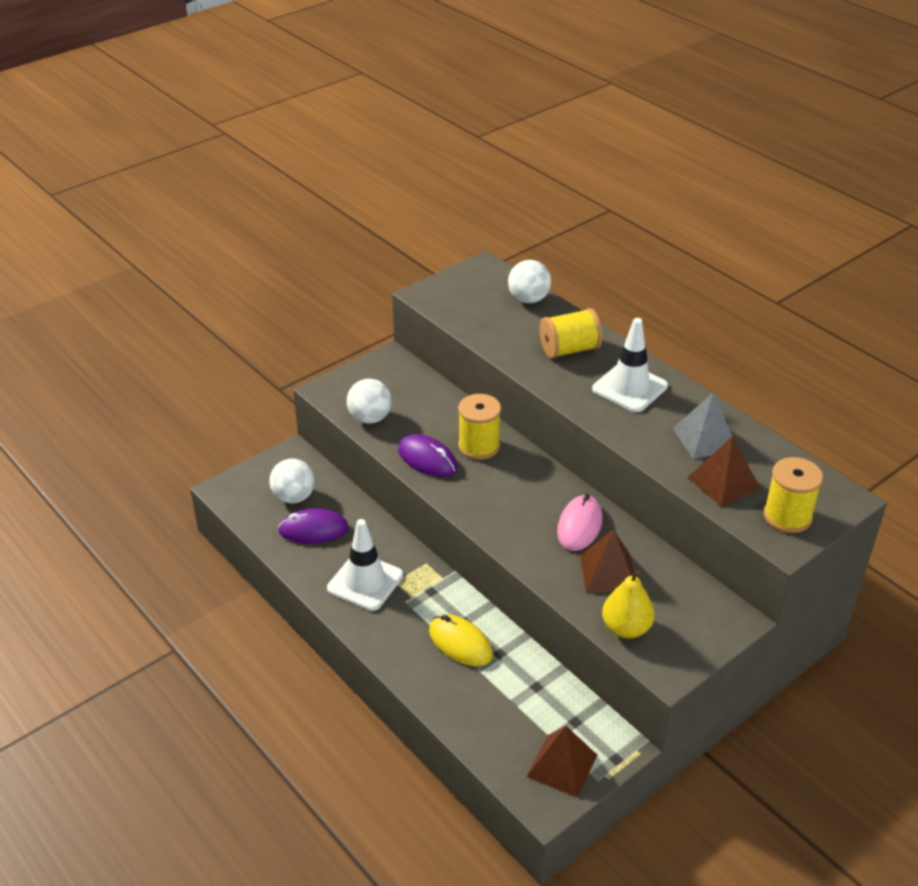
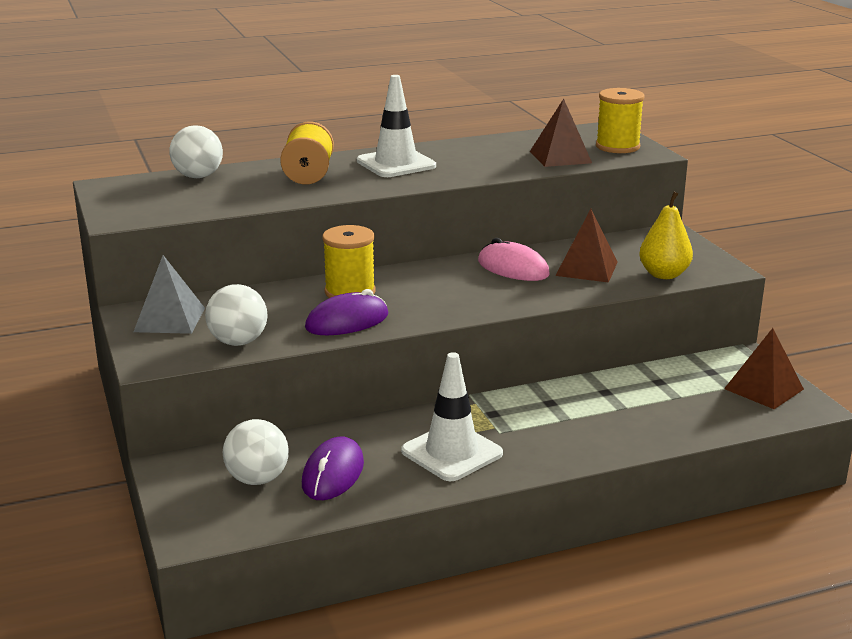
camera: 70 degrees left, 15 degrees down
(460, 643) = (580, 411): yellow mouse -> none
(705, 438) = (496, 152): grey pyramid -> grey pyramid (169, 319)

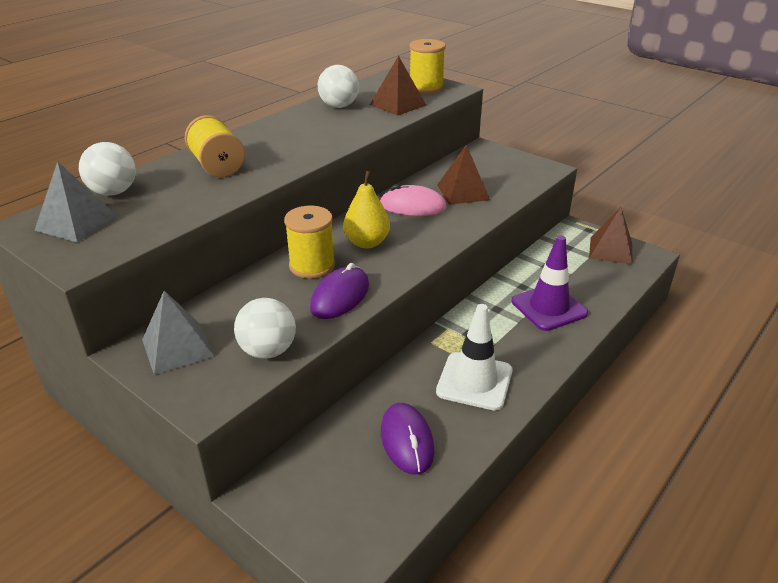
camera: 30 degrees left, 10 degrees up
(145, 192) = (76, 223): none -> grey pyramid
(257, 479) = (351, 474): white ball -> white ball (339, 106)
(396, 164) = (280, 138): white traffic cone -> none
(612, 418) = (549, 307): none -> purple traffic cone
(664, 275) = (517, 183): yellow pear -> yellow pear (367, 243)

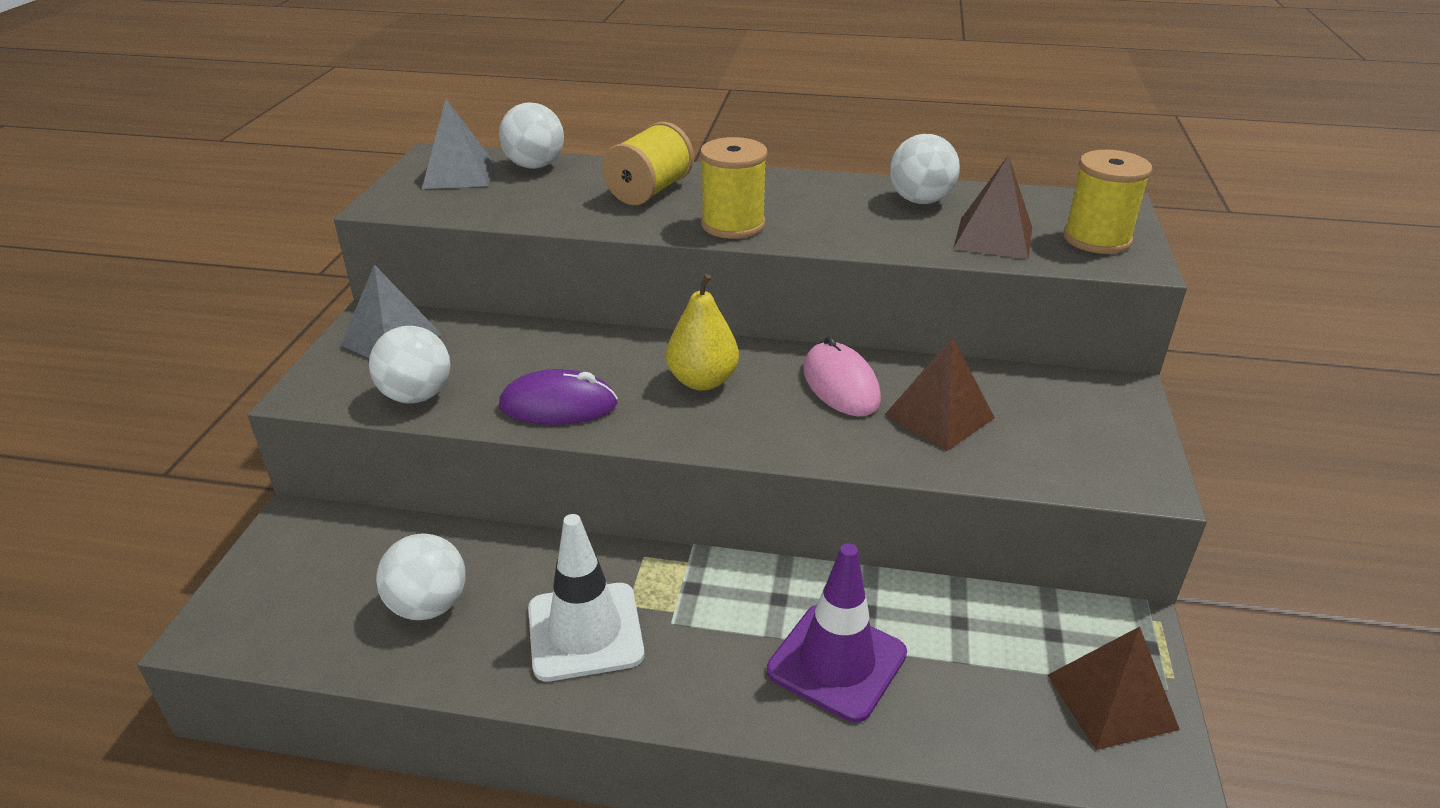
camera: 60 degrees right, 0 degrees up
(312, 266) = (610, 360): yellow spool -> yellow spool (733, 225)
(407, 441) = (428, 606): purple mouse -> white ball

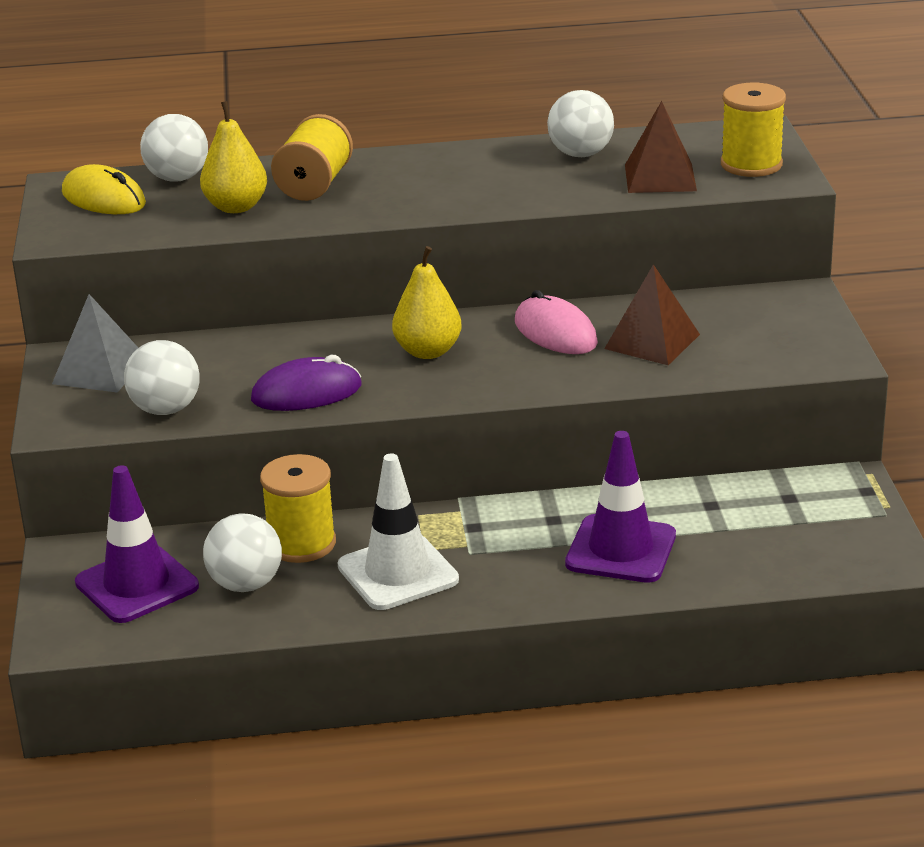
camera: 15 degrees left, 5 degrees down
(329, 578) = (137, 585): none -> purple traffic cone
(458, 174) = (104, 199): grey pyramid -> yellow mouse
(564, 201) = (236, 207): none -> yellow pear
(733, 225) = (416, 203): yellow spool -> yellow spool (301, 543)
(1111, 701) = (845, 530): brown pyramid -> none

